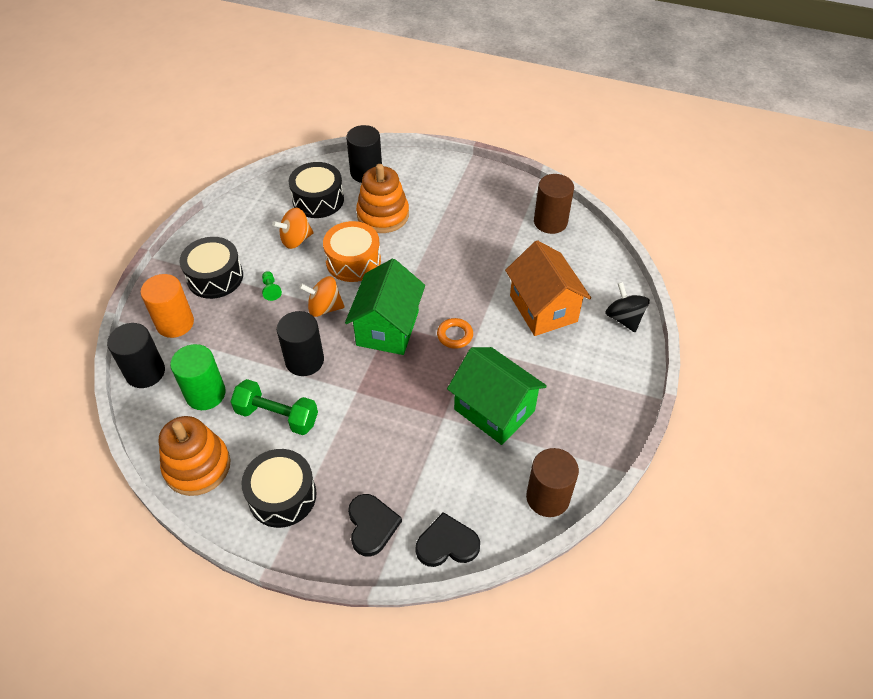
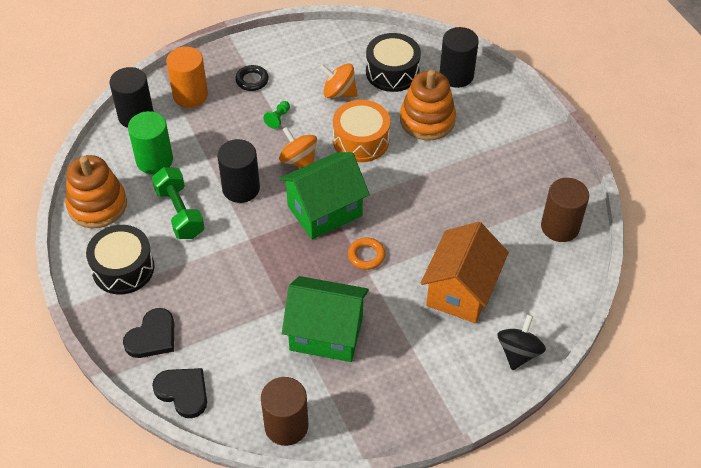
camera: 45 degrees right, 0 degrees up
(215, 277) = (252, 80): black drum -> black ring
(494, 410) = (326, 333): green house -> green house turned 75 degrees counterclockwise

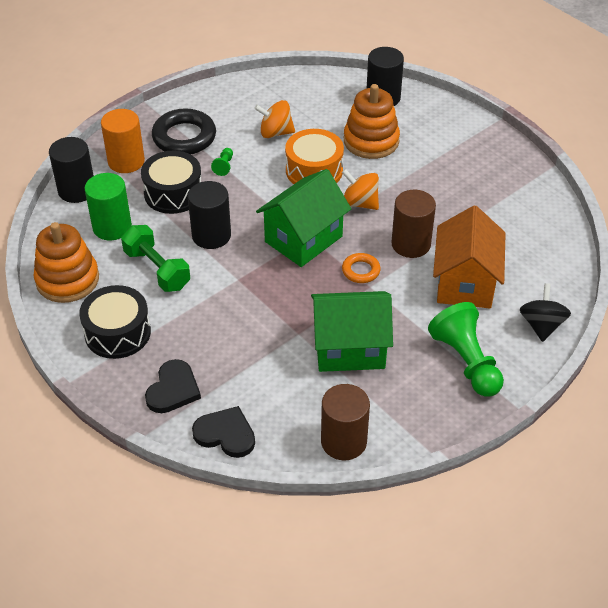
camera: 15 degrees left, 5 degrees down
(252, 80) = (184, 137): black ring -> black ring, size x1.87
(298, 160) = (259, 199): orange spinning top -> orange spinning top (360, 203)
(392, 72) = (320, 106): black drum -> black drum (173, 193)
(431, 373) = (466, 361): none -> green pawn
(560, 227) = (534, 209): brown cylinder -> brown cylinder (411, 244)

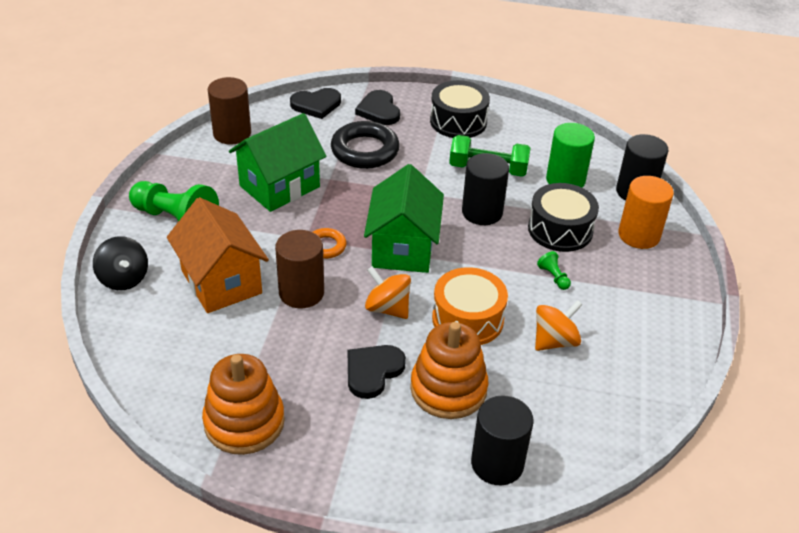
camera: 140 degrees right, 5 degrees down
(67, 280) = (539, 133): orange stacking toy -> orange stacking toy (244, 422)
(184, 137) = (628, 286): black ring -> black ring (365, 150)
(360, 203) = (387, 308): orange spinning top -> orange spinning top turned 135 degrees counterclockwise
(408, 171) = (373, 371): none -> black heart

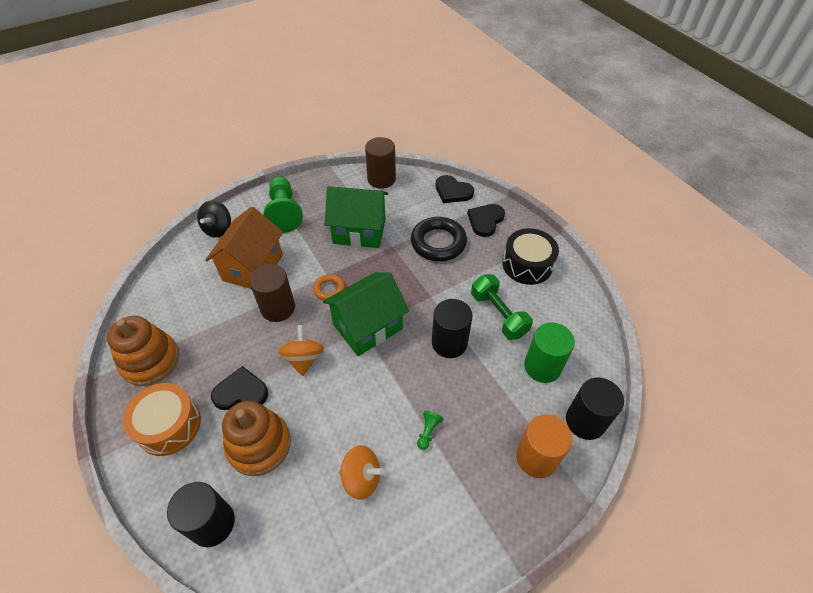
camera: 50 degrees right, 10 degrees up
(467, 319) = (334, 409): orange drum -> orange drum (169, 425)
(560, 229) = (483, 401): black drum -> none

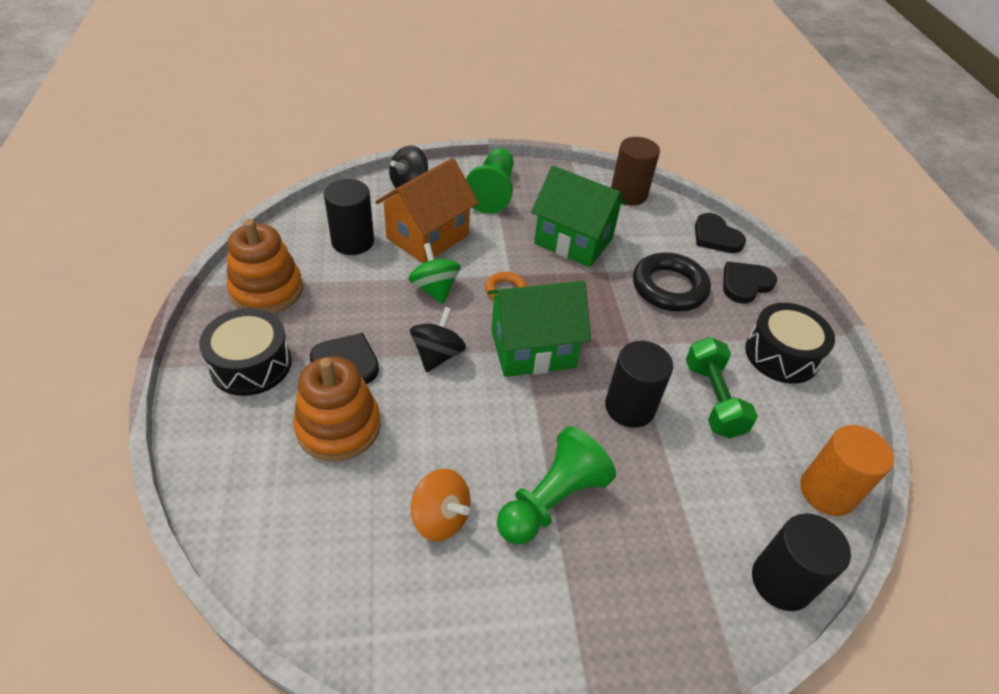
camera: 20 degrees right, 5 degrees down
(169, 425) = (251, 364): orange drum -> black drum
(212, 523) = (242, 489): black cylinder -> black cylinder (353, 241)
(278, 308) = (435, 289): brown cylinder -> green spinning top
(304, 359) = (437, 355): orange spinning top -> black spinning top
(428, 432) = (552, 500): green pawn -> green pawn, size x2.37
(536, 457) = (687, 597): orange cylinder -> orange cylinder (827, 491)
(542, 366) = (748, 486): green cylinder -> none

